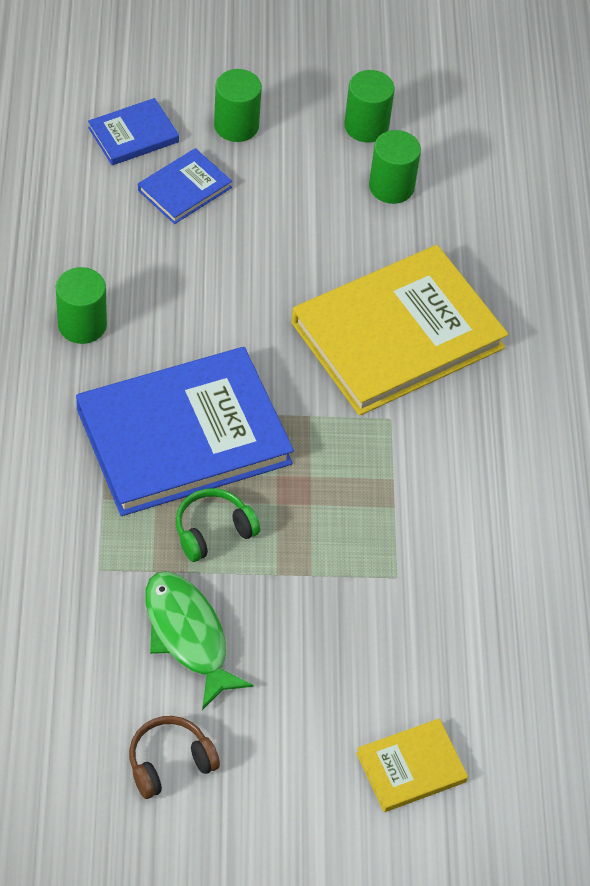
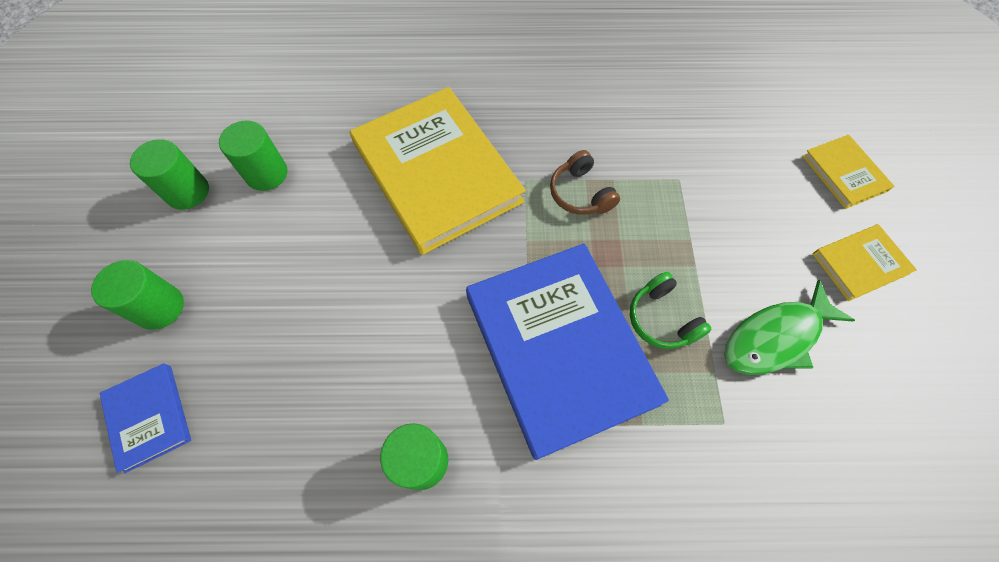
camera: 85 degrees left, 10 degrees up
(170, 762) = (904, 349): brown headphones -> brown headphones (580, 193)
(184, 189) = (240, 357): blue book -> none
(278, 747) = (859, 264): none -> yellow book

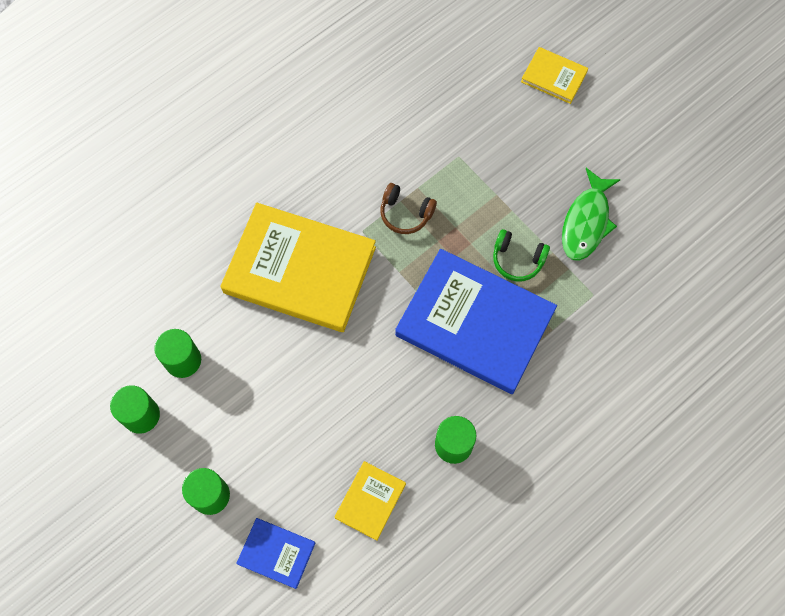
camera: 40 degrees left, 5 degrees up
(859, 264) = (601, 137): yellow book -> yellow book (370, 501)

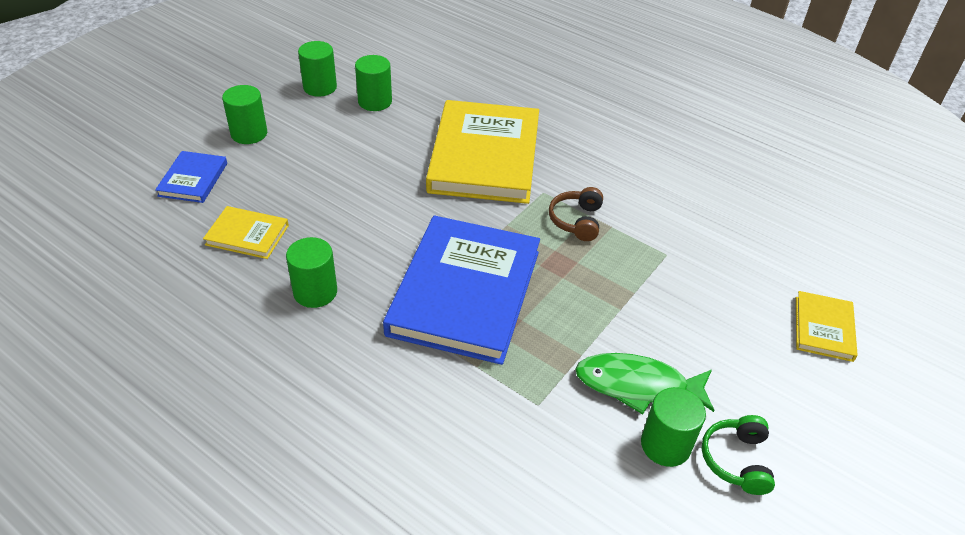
camera: 75 degrees right, 25 degrees down
(517, 259) = (558, 321): green headphones -> green headphones (736, 460)
(638, 220) = (665, 445): none -> green cylinder

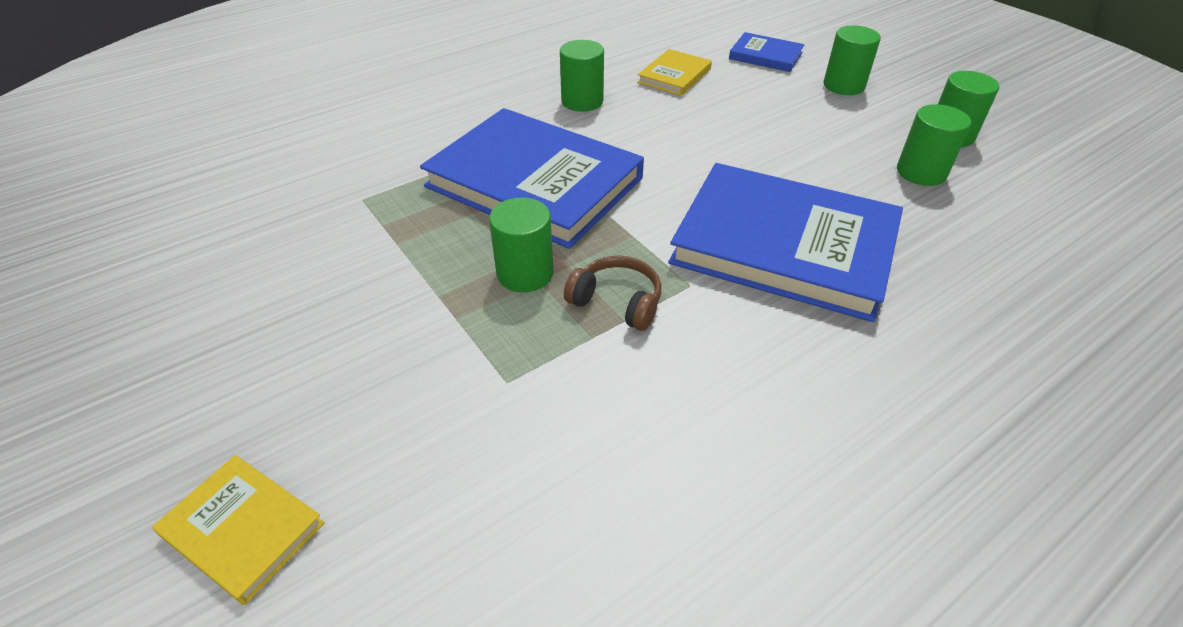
camera: 110 degrees right, 0 degrees up
(484, 156) = (784, 245): yellow book -> blue book
(637, 385) = (325, 273): green fish -> none
(665, 445) = (242, 270): green cylinder -> green cylinder (525, 273)
(736, 460) = (173, 319): green headphones -> none

